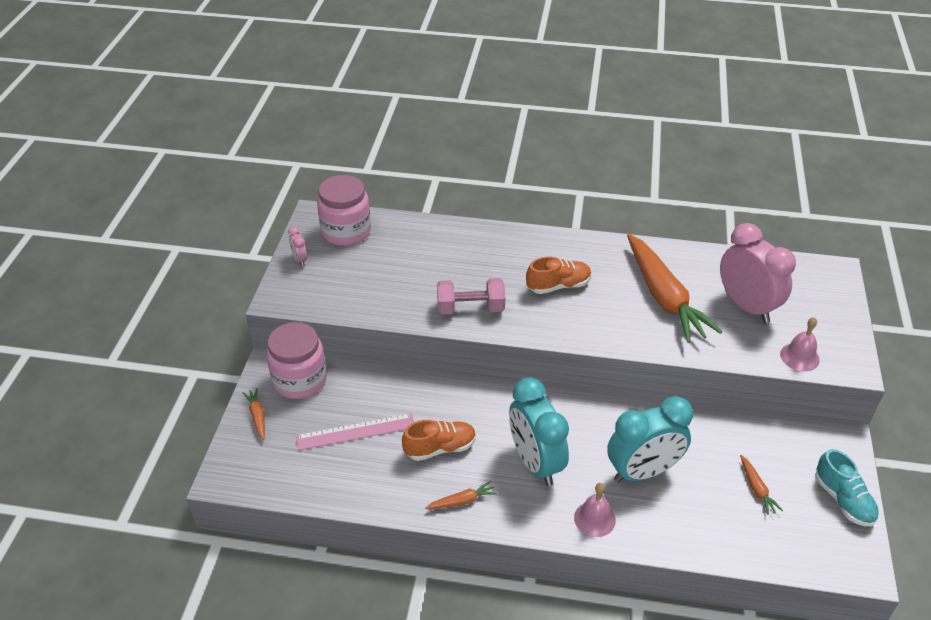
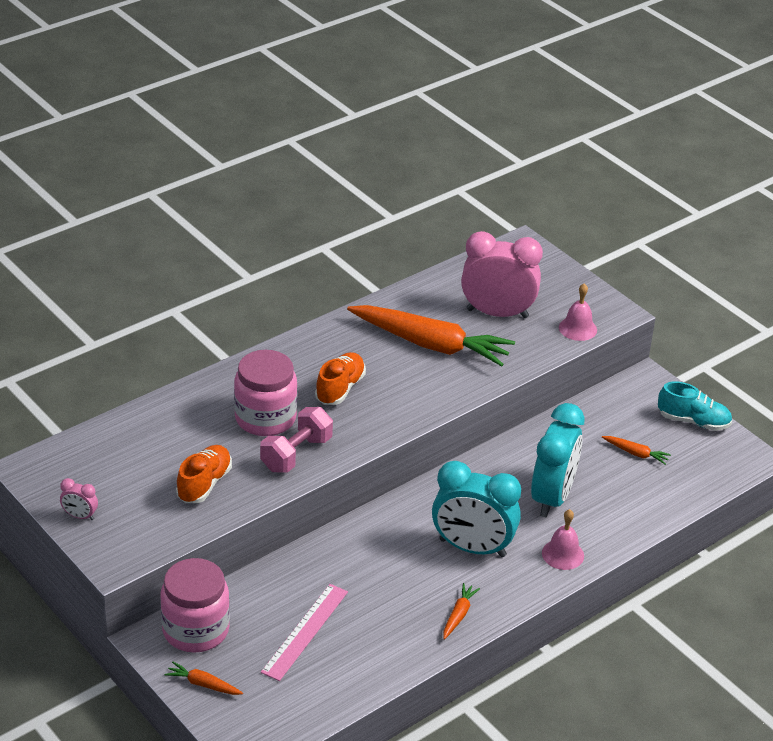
camera: 50 degrees left, 5 degrees down
(346, 231) = (85, 463): pink jar -> pink jar (265, 418)
(440, 448) = (389, 592): orange shoe -> orange shoe (204, 484)

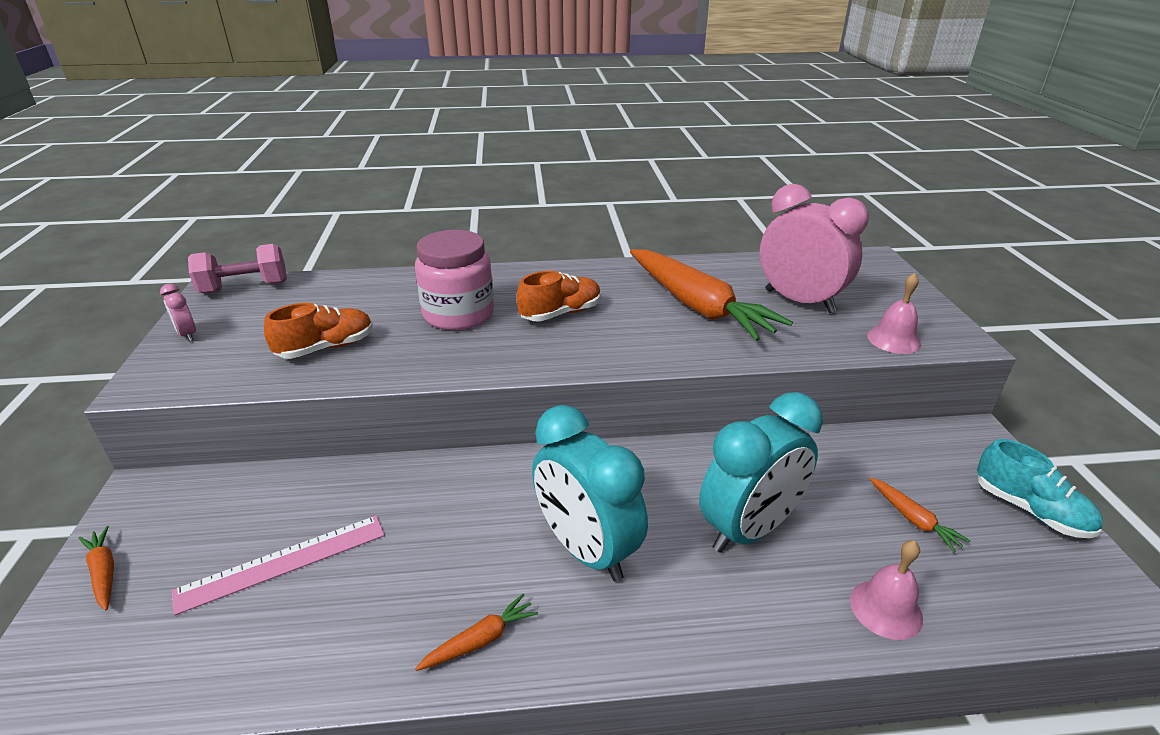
camera: 35 degrees right, 5 degrees down
(195, 630) = (189, 502): pink jar -> none
(296, 454) = (446, 353): pink dumbbell -> pink dumbbell (245, 288)
(563, 554) = (707, 619): pink bell -> pink bell (886, 609)

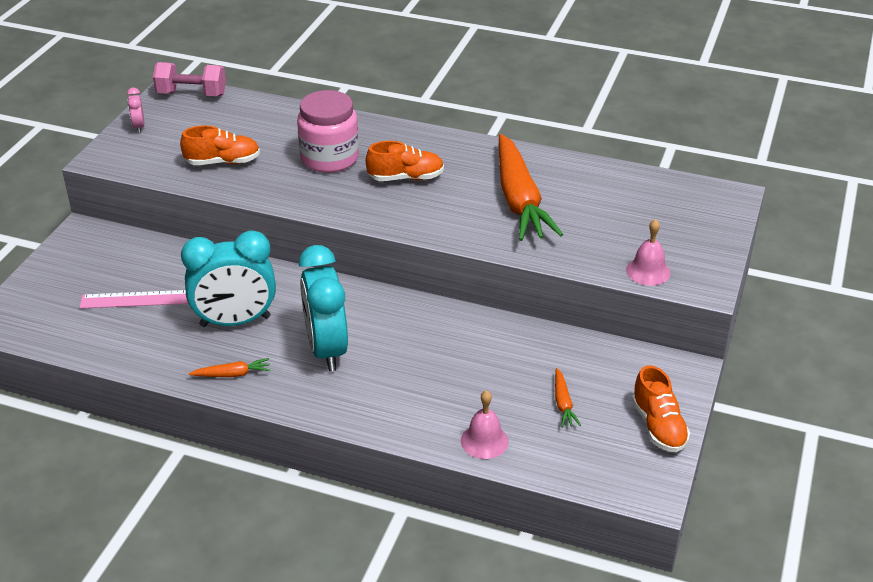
camera: 25 degrees right, 5 degrees up
(104, 572) = (50, 273): orange carrot -> none
(749, 529) = (441, 372): turquoise clock -> turquoise clock (235, 321)
(799, 301) = (609, 218): pink clock -> none
(1030, 510) = (658, 426): turquoise shoe -> orange shoe

